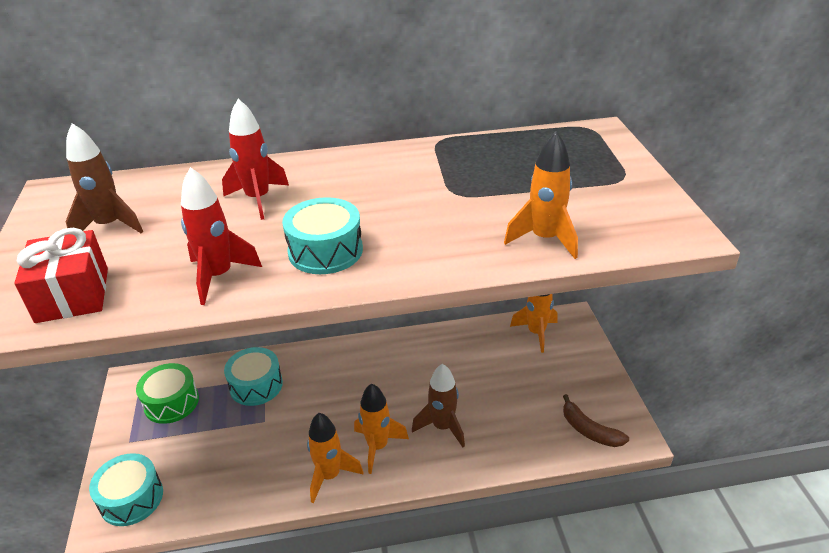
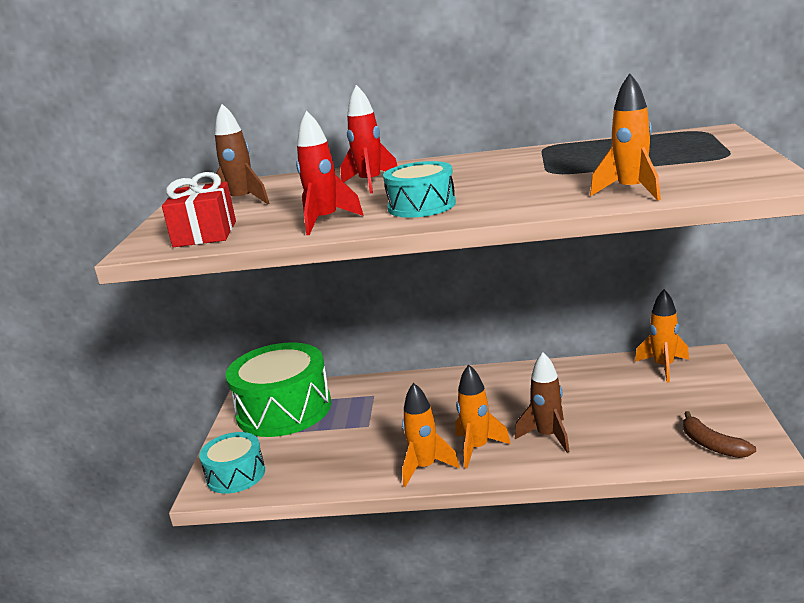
camera: 15 degrees right, 15 degrees down
(171, 402) = (284, 409): green drum -> green drum, size x1.83
(256, 385) = (365, 400): turquoise drum -> none

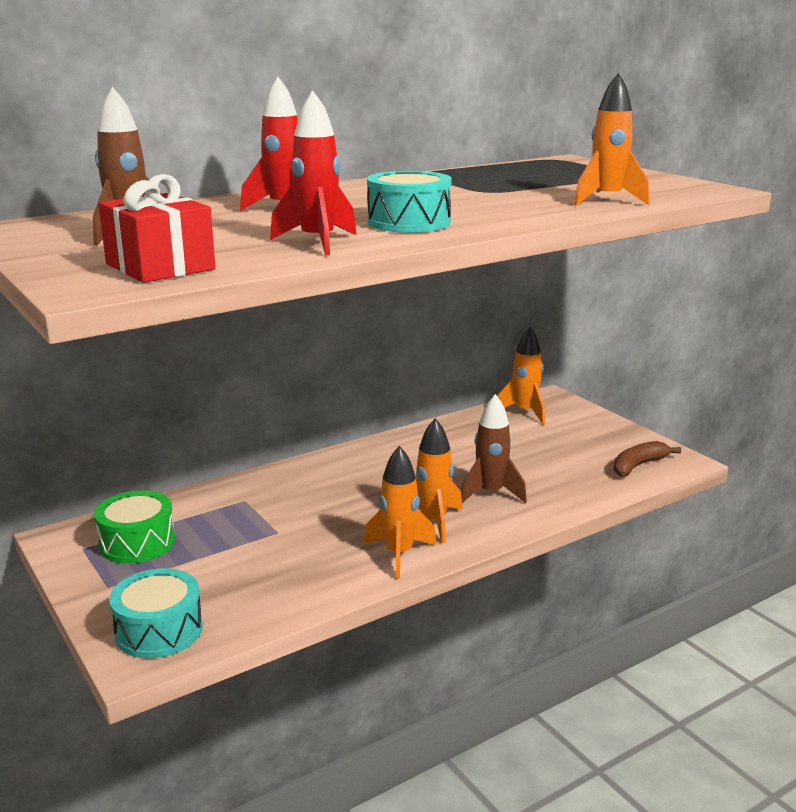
camera: 40 degrees left, 0 degrees up
(284, 409) = (137, 543): green drum -> green drum, size x0.55
(712, 445) = (638, 465): brown banana -> brown banana turned 120 degrees clockwise

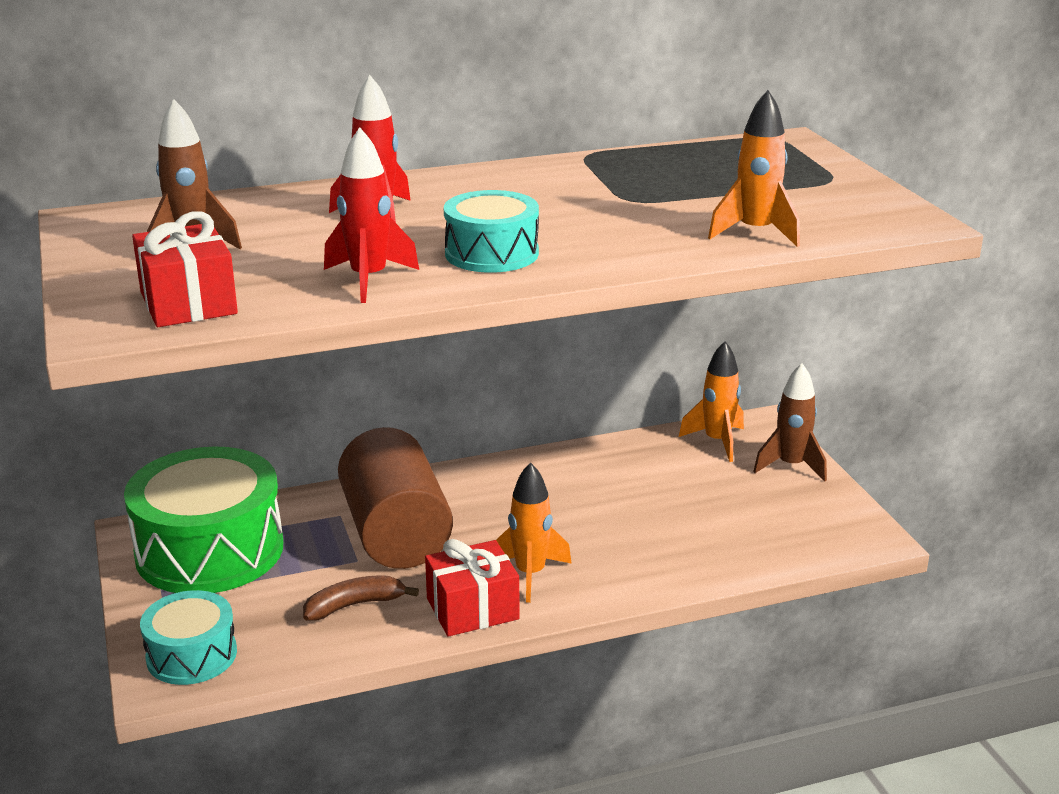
camera: 15 degrees right, 5 degrees up
(137, 543) = (209, 550): green drum -> green drum, size x1.83
(301, 507) = (396, 533): none -> brown cylinder
(399, 554) = (472, 609): orange rocket -> red gift
(490, 493) = (615, 547): brown rocket -> brown rocket (791, 466)
(638, 465) = (814, 536): brown banana -> brown banana (354, 605)

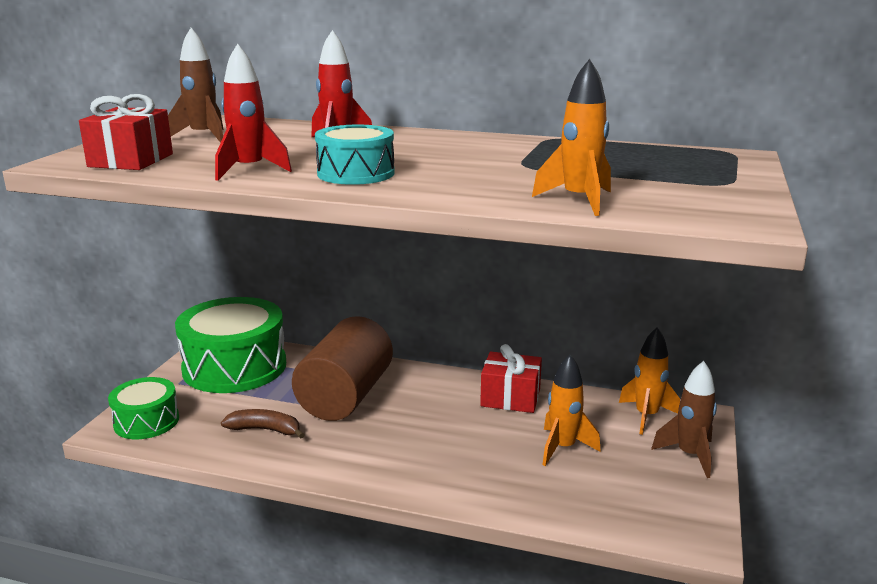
camera: 35 degrees right, 5 degrees down
(191, 655) = (146, 421): turquoise drum -> green drum
(472, 609) = (329, 462): red gift -> red gift (510, 398)
(530, 574) = (394, 455): orange rocket -> orange rocket (563, 448)

